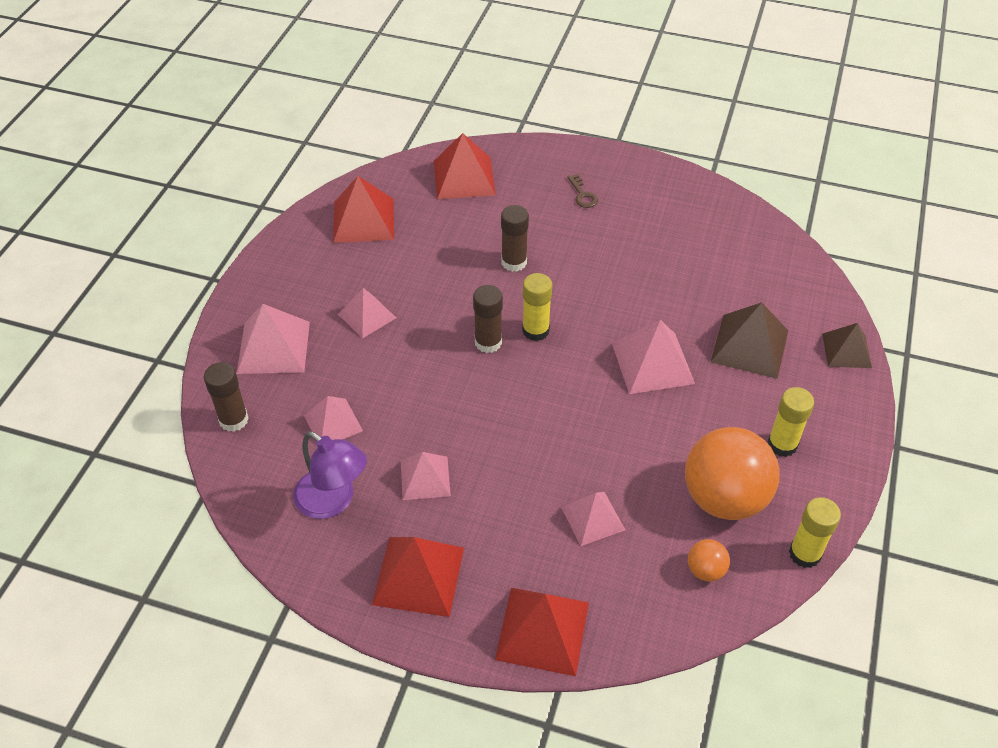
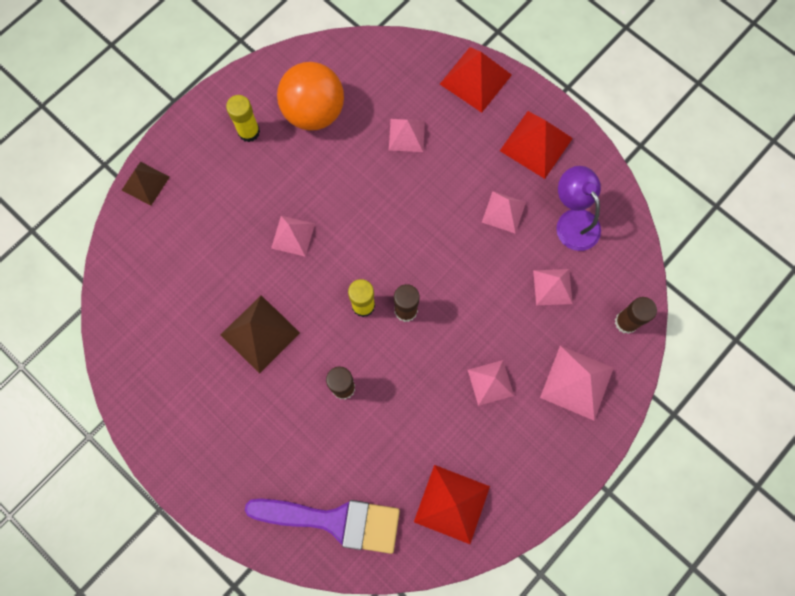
camera: 155 degrees left, 25 degrees up
(464, 178) = (335, 520): red pyramid -> purple brush
(583, 195) = (239, 444): brown key -> none
(652, 363) = (293, 236): pink pyramid -> pink pyramid, size x0.65
(705, 570) = (357, 73): orange ball -> none
(749, 346) = (212, 218): brown pyramid -> brown pyramid (260, 333)
(804, 554) = (290, 57): yellow glue stick -> none

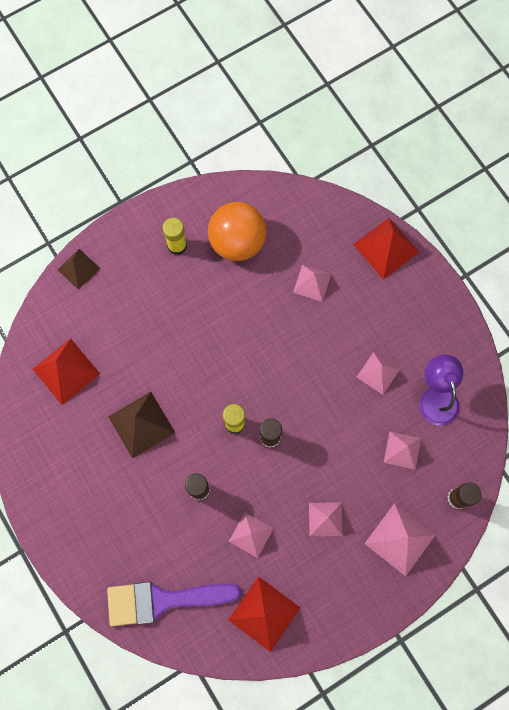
camera: 15 degrees right, 0 degrees up
(293, 236) = (191, 347): pink pyramid -> pink pyramid (251, 535)
(335, 520) = (163, 600): purple brush -> purple brush turned 150 degrees clockwise
(536, 144) = (423, 320): red pyramid -> red pyramid (66, 371)

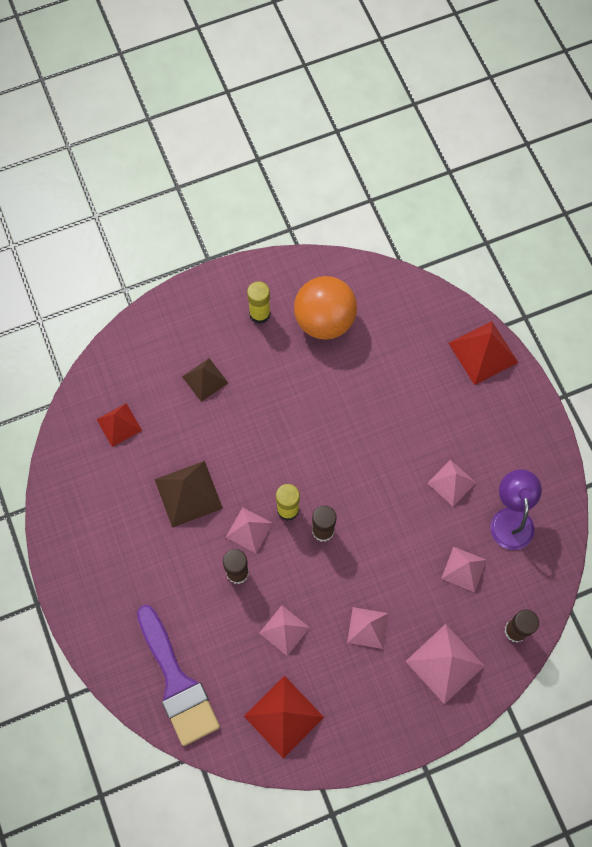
camera: 10 degrees right, 5 degrees down
(66, 371) = (119, 424): red pyramid -> red pyramid, size x0.65
(78, 269) = (151, 321): brown pyramid -> brown pyramid (205, 379)
(163, 600) = (177, 683): purple brush -> purple brush turned 120 degrees counterclockwise
(312, 283) = (397, 376): pink pyramid -> pink pyramid (249, 530)

